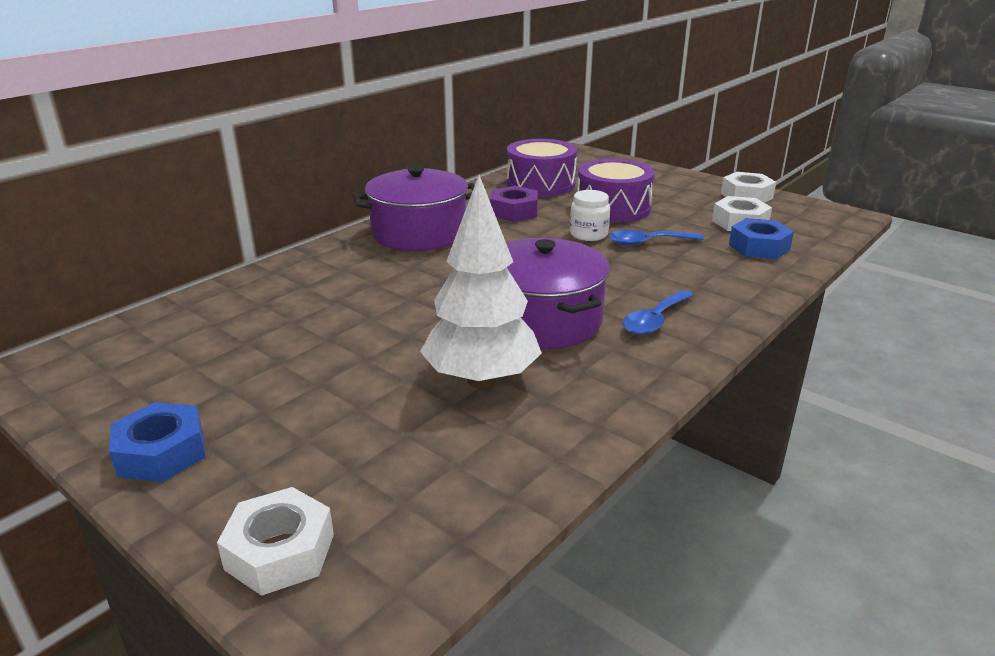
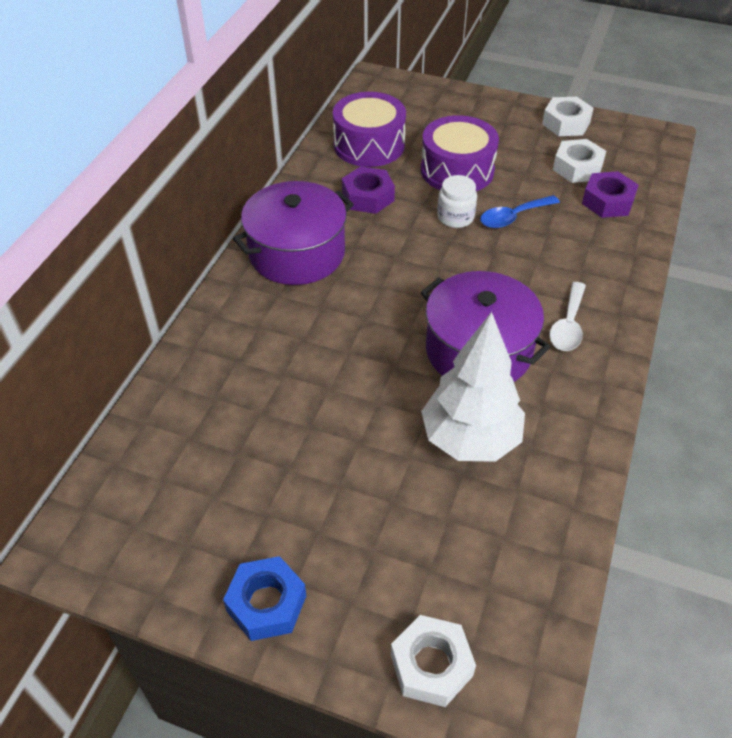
camera: 20 degrees left, 20 degrees up
(654, 320) = (568, 325): blue spoon -> white spoon
(759, 247) = (608, 201): blue nut -> purple nut

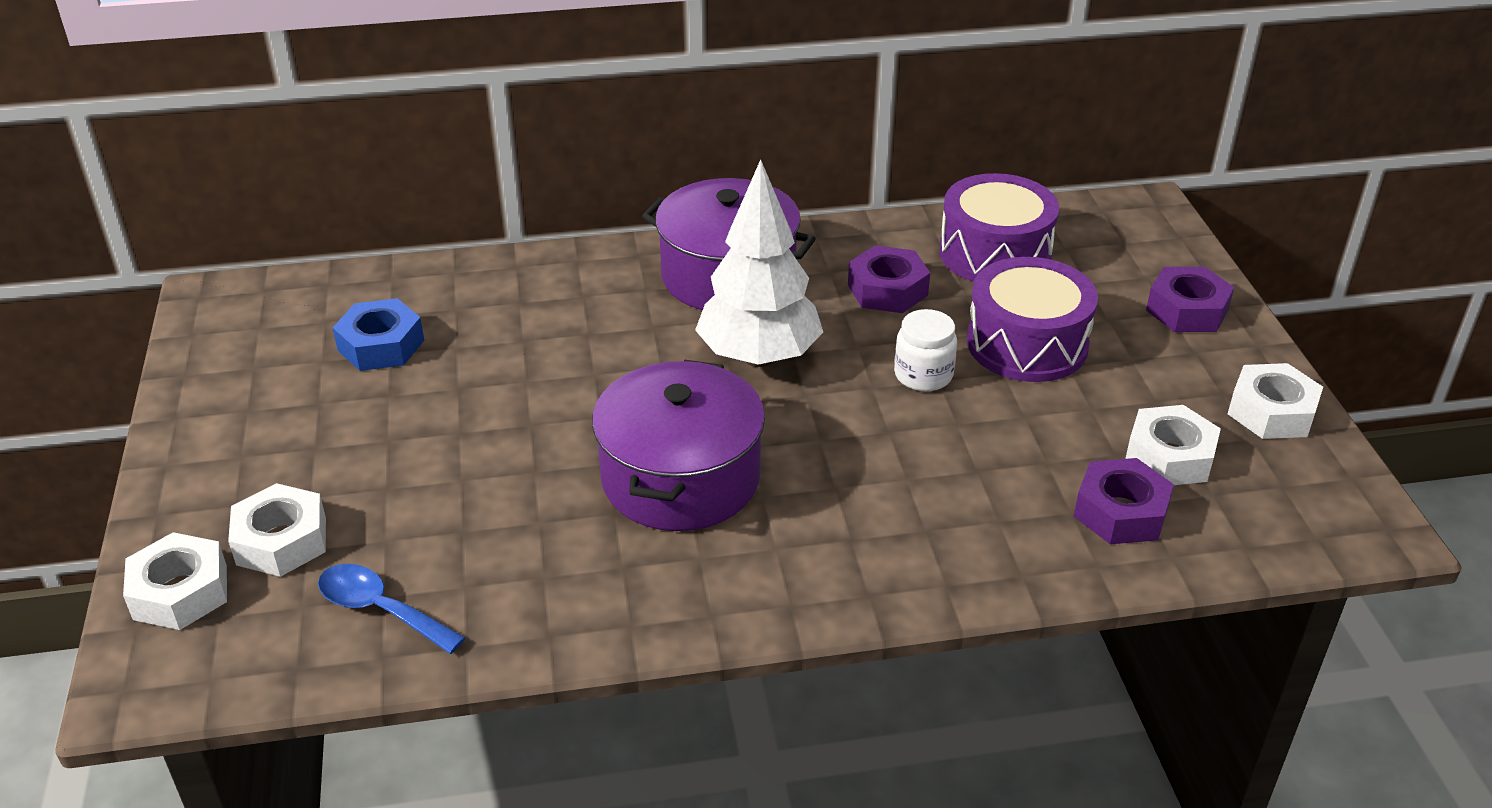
camera: 60 degrees right, 10 degrees down
(266, 603) = (207, 446): blue nut -> blue nut (381, 345)
(411, 583) = (281, 541): none -> white nut
(470, 439) = (521, 519): white tree -> white tree (759, 357)
(471, 109) = (1187, 310): none -> purple nut
(513, 217) = (979, 427): blue spoon -> blue spoon (380, 609)
(568, 325) = (798, 547): white spoon -> none

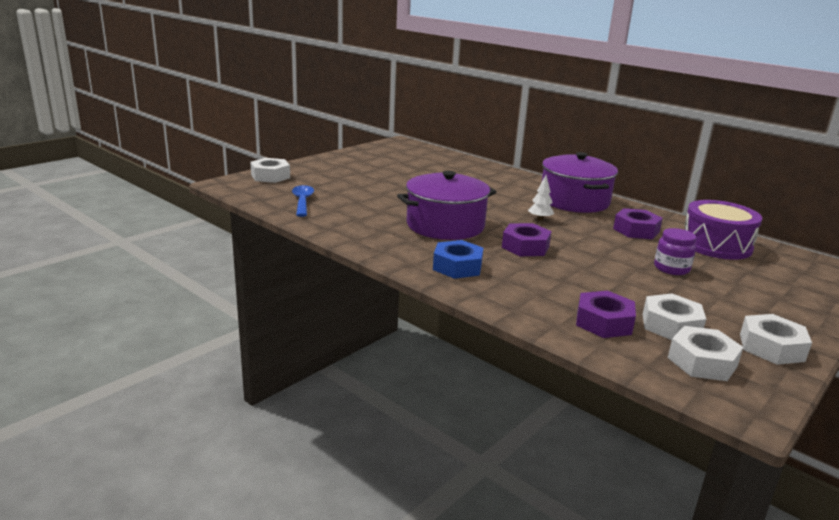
camera: 50 degrees right, 15 degrees down
(281, 541) = (311, 181): white nut -> white nut (702, 362)
(381, 345) = (422, 166): blue nut -> blue nut (457, 267)
(759, 357) = (540, 219): white tree -> white tree, size x0.40
(923, 375) = (599, 252): white jar -> none
(1027, 344) = (671, 268): purple drum -> purple jar
(1187, 310) = (794, 302): purple nut -> purple nut (525, 247)

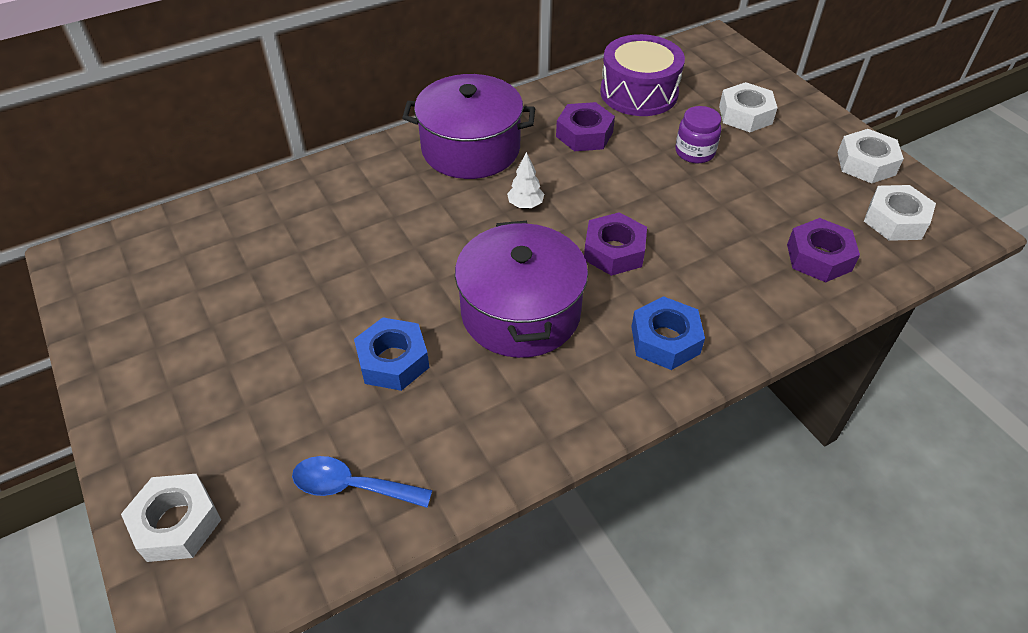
camera: 70 degrees left, 25 degrees up
(385, 201) = (393, 361): none -> blue nut
(671, 325) = (825, 210): white nut -> white nut (745, 115)

